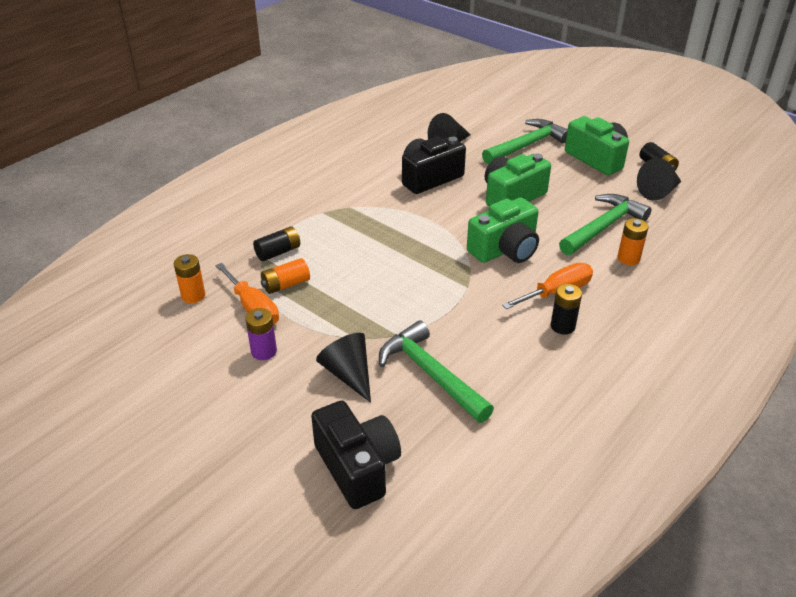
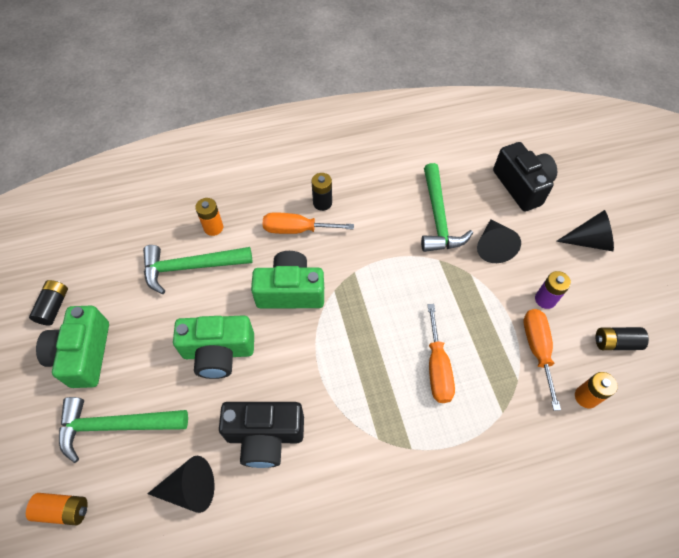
camera: 145 degrees left, 20 degrees up
(278, 252) = (485, 411): black battery -> black battery (615, 343)
(286, 285) = (497, 361): orange battery -> orange battery (63, 510)
(336, 259) = (437, 367): none -> orange screwdriver
(357, 467) = (521, 186): black camera -> black camera turned 150 degrees clockwise
(659, 192) = (98, 276): black cone -> black cone (589, 241)

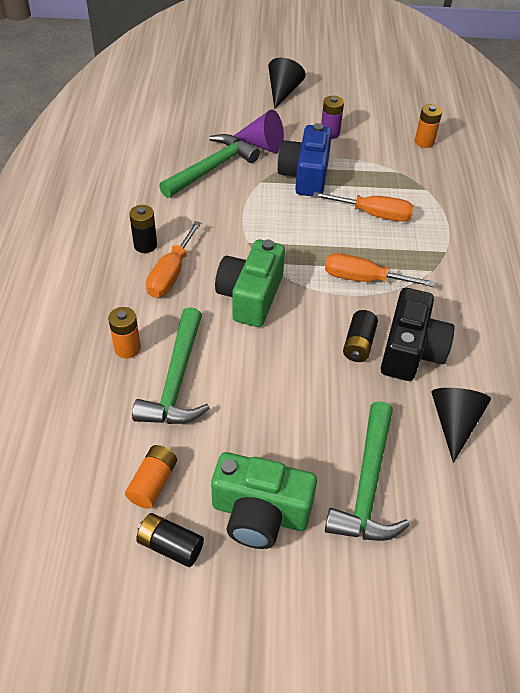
camera: 75 degrees left, 10 degrees down
(63, 510) = (459, 550): orange battery -> orange battery (153, 483)
(218, 352) = (304, 372): green camera -> none
(438, 218) = (212, 168): green hammer -> green hammer turned 60 degrees counterclockwise
(466, 293) = (305, 175): none -> blue camera
(493, 246) = (262, 145): black cone -> purple cone
(521, 186) = (204, 107): black camera -> none
(537, 350) = (375, 153): orange screwdriver -> orange screwdriver (363, 279)
(615, 343) = (383, 112): black battery -> black battery (358, 344)

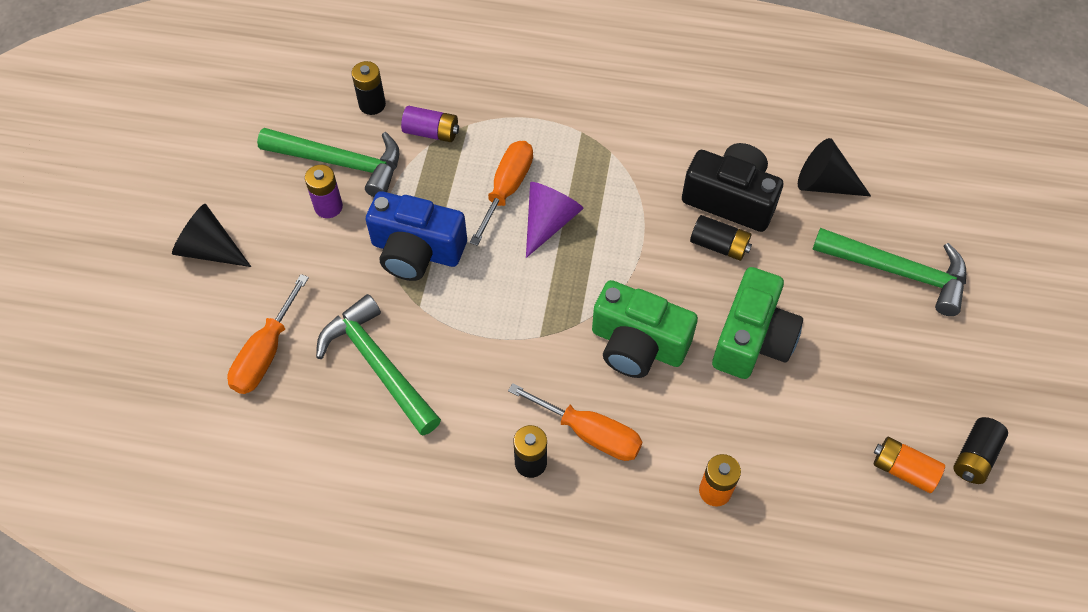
camera: 80 degrees left, 10 degrees up
(176, 381) = (766, 437): green hammer -> green hammer (341, 163)
(260, 513) = (934, 371): green camera -> green camera (752, 339)
(262, 145) = (336, 293): purple cone -> purple cone (548, 222)
(363, 279) = (619, 221): orange screwdriver -> orange screwdriver (265, 353)
(411, 172) = (431, 132): none -> purple battery
(424, 142) = (372, 104): orange battery -> black battery

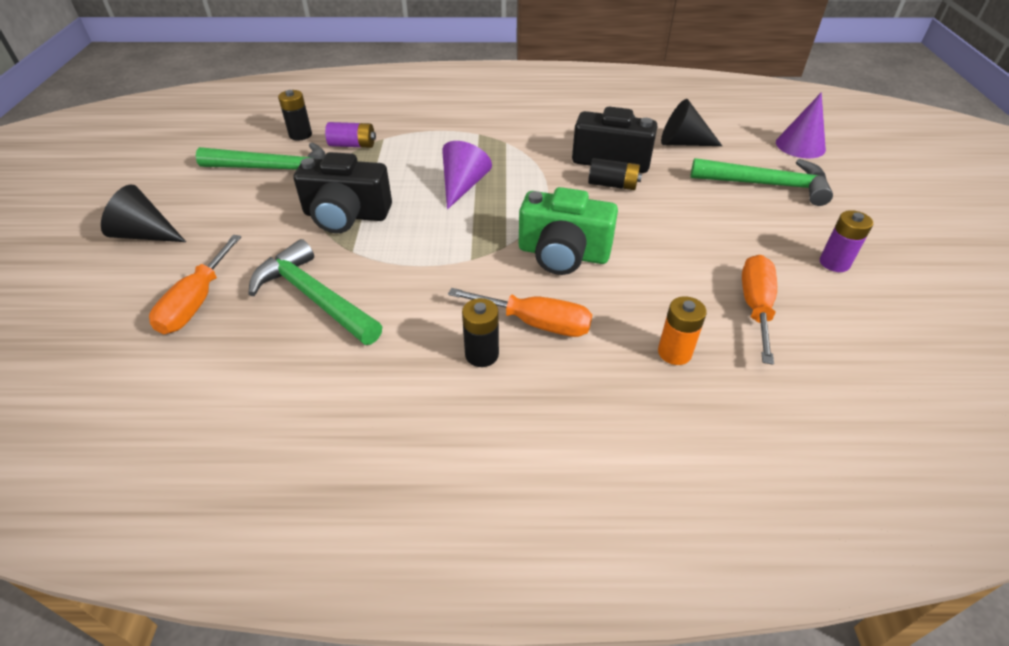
camera: 10 degrees left, 15 degrees down
(328, 207) = (262, 196): purple battery -> purple battery (834, 263)
(416, 251) = (346, 215): blue camera -> black camera
(507, 189) = (422, 170): orange screwdriver -> orange screwdriver (755, 306)
(752, 339) = (664, 239): green camera -> none
(903, 470) = (843, 312): orange battery -> none
(968, 209) = (800, 145): none -> purple cone
(974, 456) = (900, 294): black battery -> none

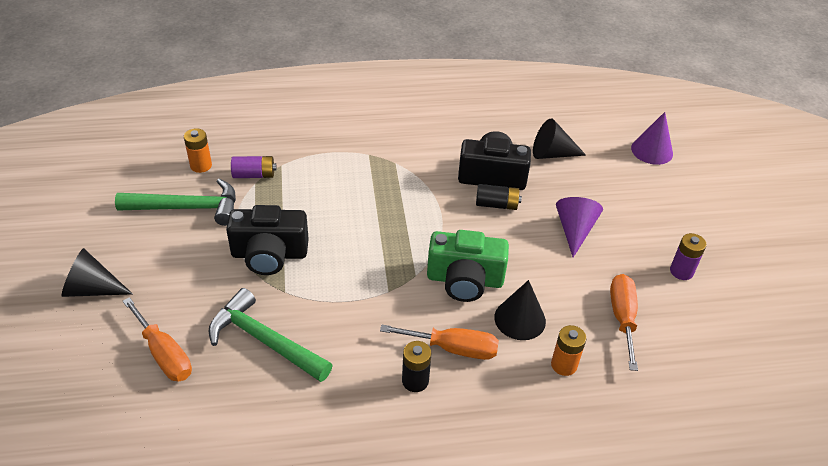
camera: 10 degrees left, 0 degrees up
(196, 302) = (164, 354): orange screwdriver -> orange screwdriver turned 45 degrees counterclockwise
(300, 135) = (201, 166): black battery -> orange battery
(463, 186) = (366, 215): purple cone -> purple cone (574, 230)
(624, 298) = (520, 319): none -> black cone
(767, 185) = (626, 196): green hammer -> none

